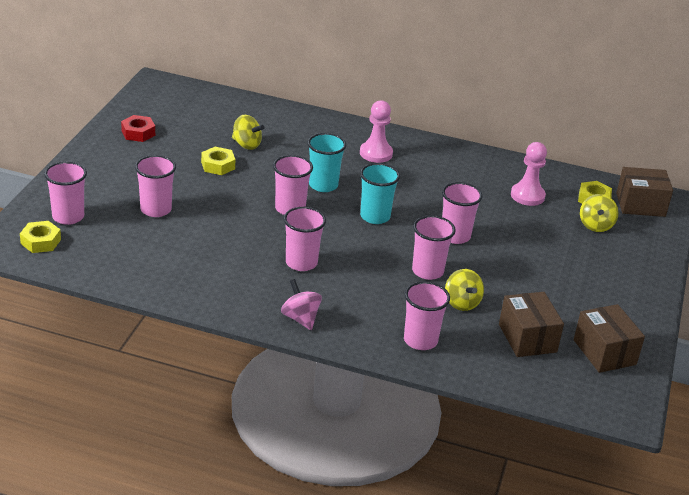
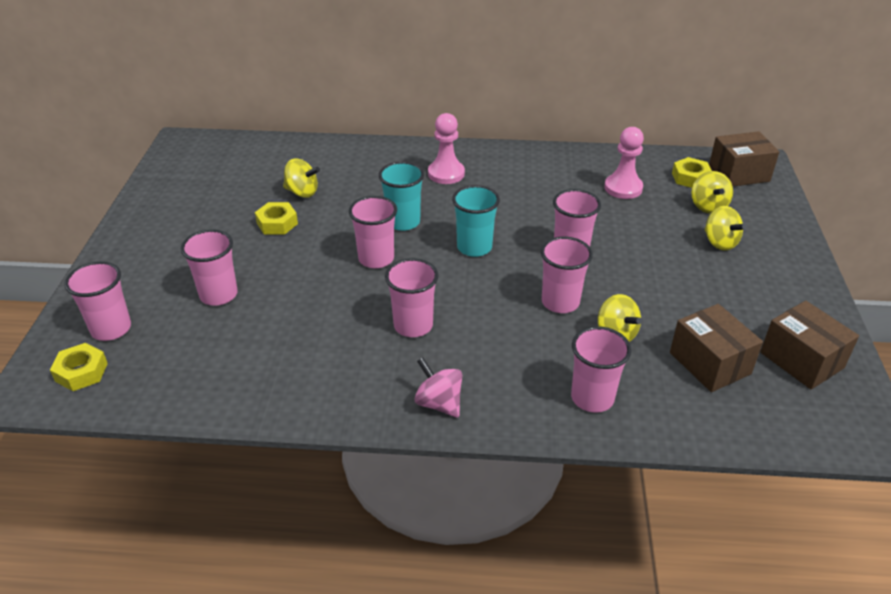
camera: 10 degrees left, 5 degrees up
(138, 133) = (174, 203): red nut -> none
(588, 255) = (719, 242): none -> yellow spinning top

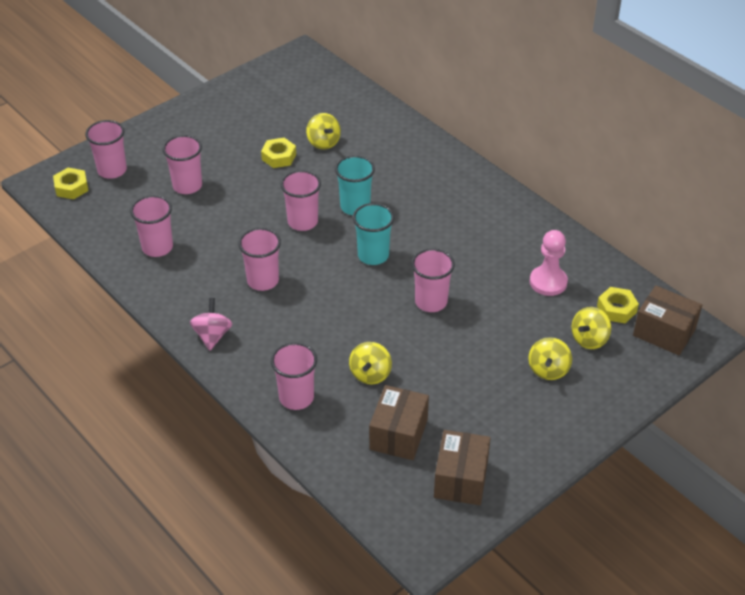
camera: 45 degrees right, 5 degrees up
(446, 174) = (437, 188): pink pawn -> none
(560, 302) = (369, 330): pink cup -> pink cup (157, 247)

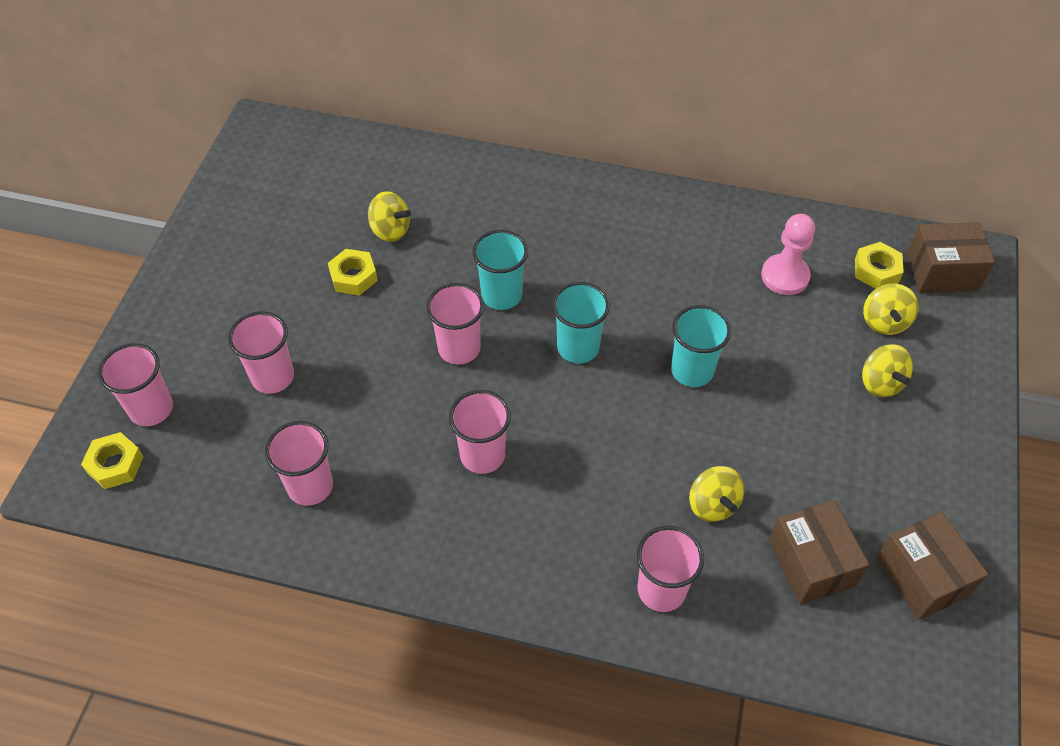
camera: 35 degrees left, 10 degrees up
(212, 336) = (489, 569): pink spinning top -> none
(431, 302) = (692, 371): pink cup -> turquoise cup

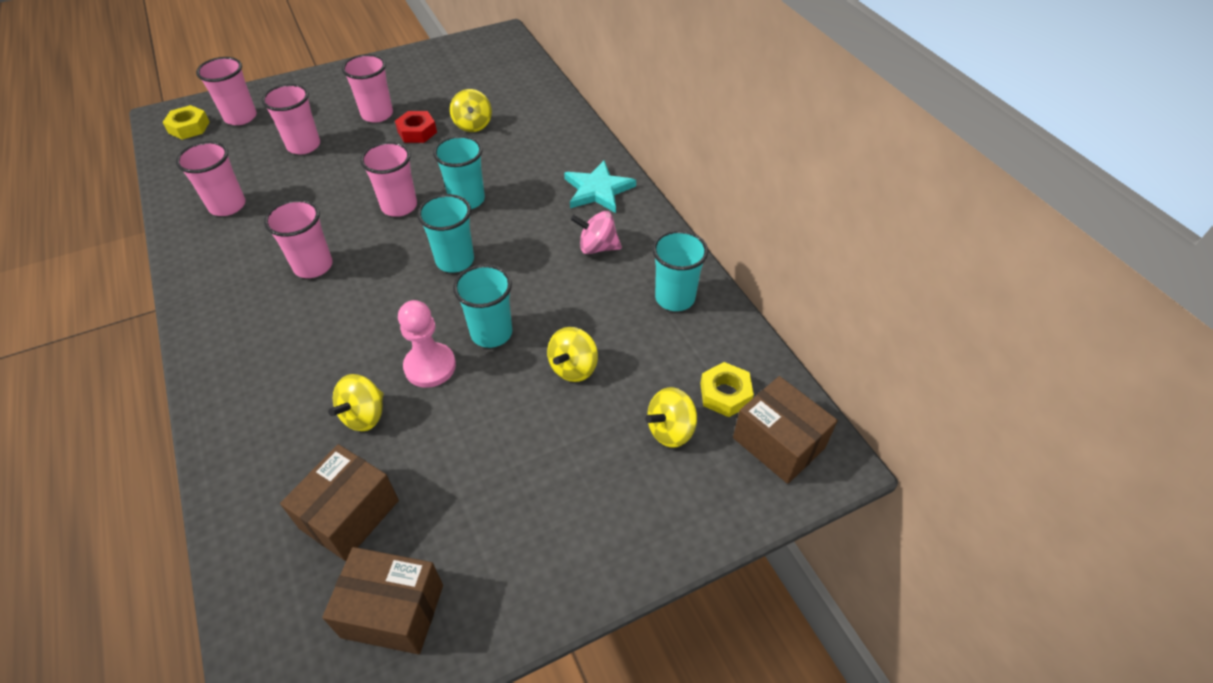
camera: 50 degrees right, 5 degrees down
(353, 277) = (417, 132): yellow nut -> red nut
(581, 201) = (598, 190): none -> turquoise star
(654, 245) = (597, 247): none -> pink spinning top
(661, 590) = (256, 427): pink cup -> pink cup (377, 114)
(756, 236) = (675, 298): none -> turquoise cup
(785, 276) = (650, 337): pink pawn -> pink pawn (430, 366)
(880, 383) = (595, 463): yellow spinning top -> yellow spinning top (573, 368)
(922, 576) = (393, 611): brown box -> brown box turned 75 degrees clockwise

